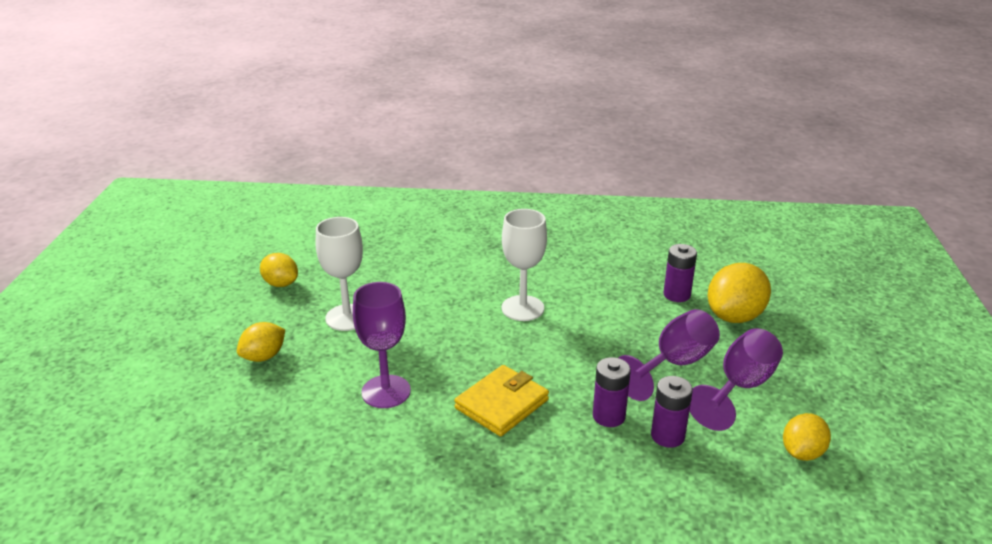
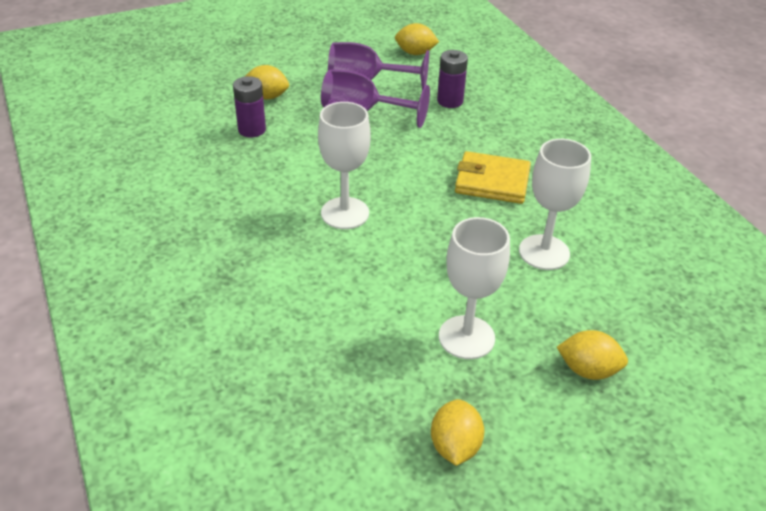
camera: 120 degrees left, 10 degrees up
(386, 391) = (544, 252): purple goblet -> white goblet
(608, 416) = (454, 128): purple battery -> none
(734, 316) = (267, 96): yellow lemon -> yellow lemon, size x0.62

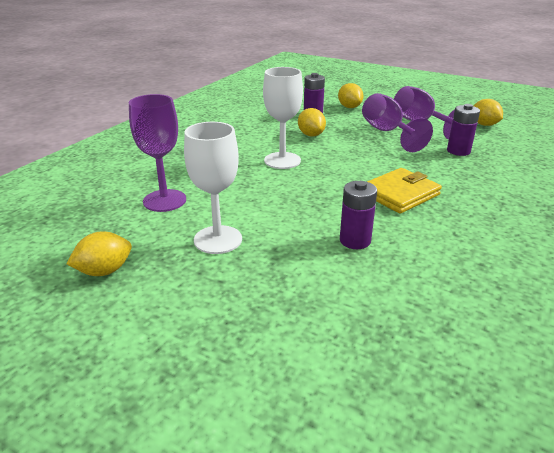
camera: 55 degrees right, 10 degrees down
(344, 343) = (164, 200): none -> purple goblet
(492, 182) = (400, 194): yellow wallet -> yellow wallet turned 75 degrees clockwise
(544, 252) = (355, 240): white goblet -> purple battery
(588, 370) = (242, 306): yellow lemon -> yellow lemon (311, 135)

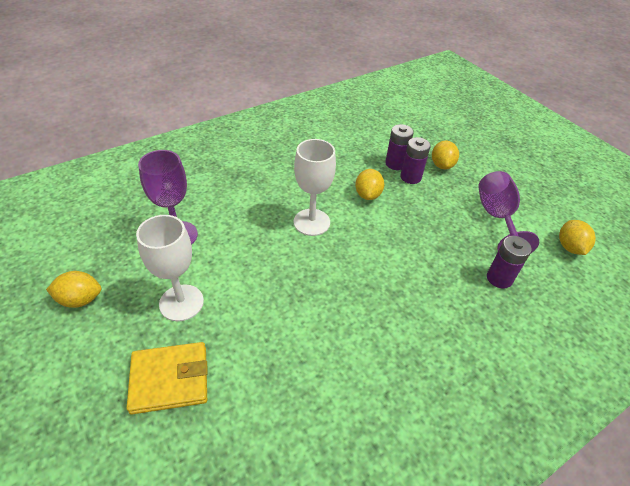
camera: 25 degrees right, 15 degrees up
(355, 240) = (287, 358): purple battery -> purple battery (410, 177)
(387, 132) = (447, 219): purple goblet -> none
(400, 194) = (381, 316): yellow wallet -> yellow wallet (170, 379)

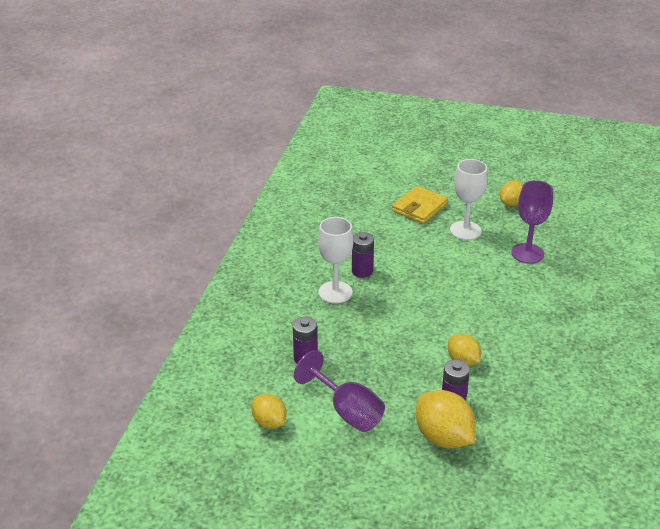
camera: 140 degrees right, 10 degrees down
(311, 222) = (469, 313): white goblet -> white goblet (335, 292)
(395, 164) = (482, 408): purple battery -> purple battery (362, 271)
(442, 165) = (443, 437): yellow lemon -> yellow lemon, size x1.63

